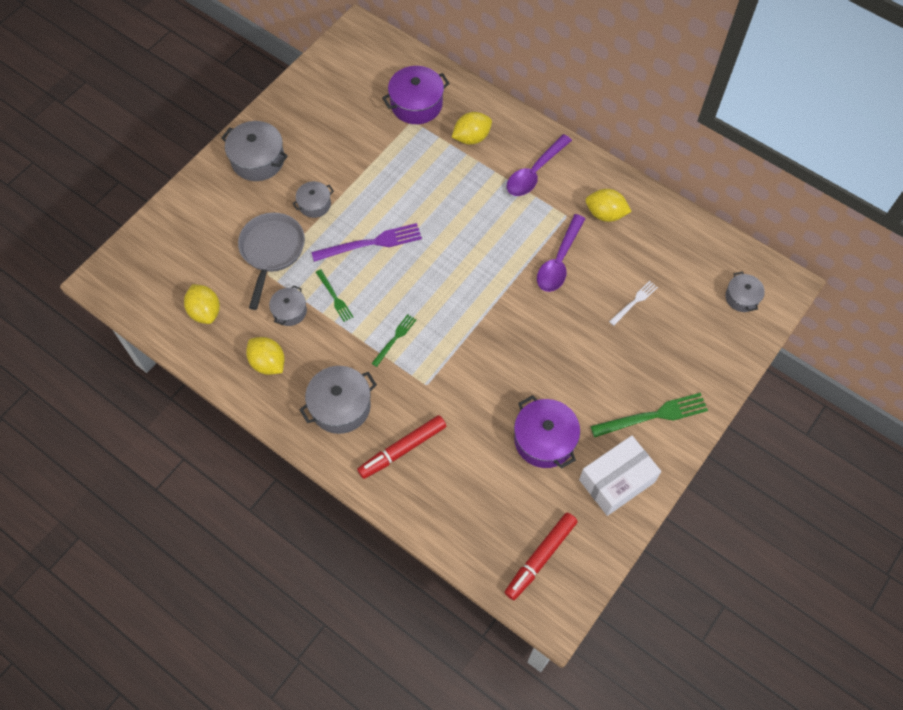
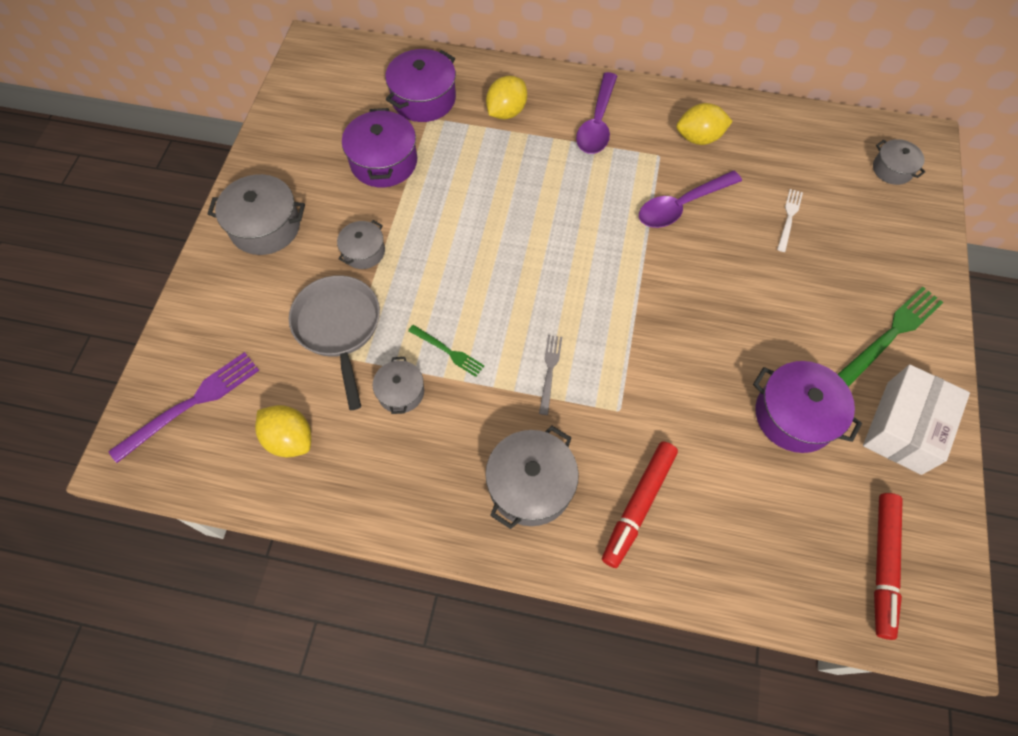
camera: 25 degrees left, 0 degrees up
(268, 363) = (407, 470): yellow lemon -> none
(362, 143) = (384, 162): none -> purple pot
(371, 243) = (457, 270): purple fork -> purple fork (191, 404)
(395, 339) = (550, 371): green fork -> grey fork
(559, 261) = (682, 205): purple spoon -> purple spoon turned 60 degrees clockwise

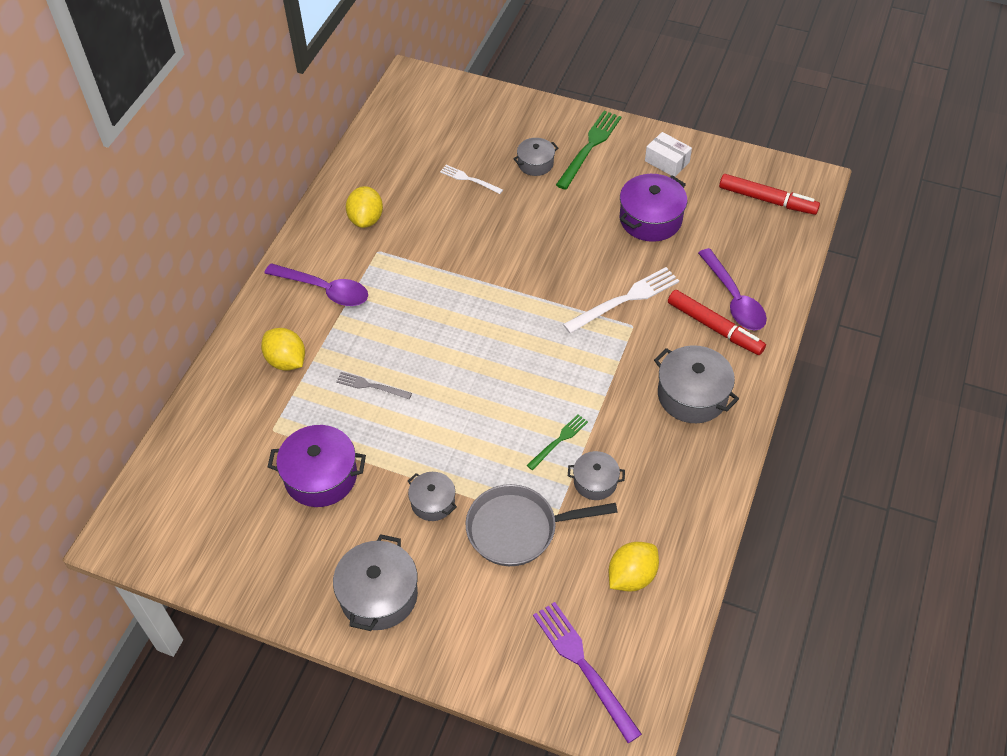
camera: 80 degrees left, 10 degrees down
(423, 99) = (243, 432): purple pot -> none
(550, 371) = (590, 367): grey fork -> grey fork (371, 386)
(656, 398) = (625, 299): none -> white fork
(682, 205) = (439, 246): purple spoon -> purple spoon (733, 298)
(891, 334) = (589, 147): green fork -> green fork turned 60 degrees clockwise
(892, 169) = (436, 105): grey pot -> grey pot (535, 163)
(903, 427) = (667, 161): white box -> white box, size x0.61

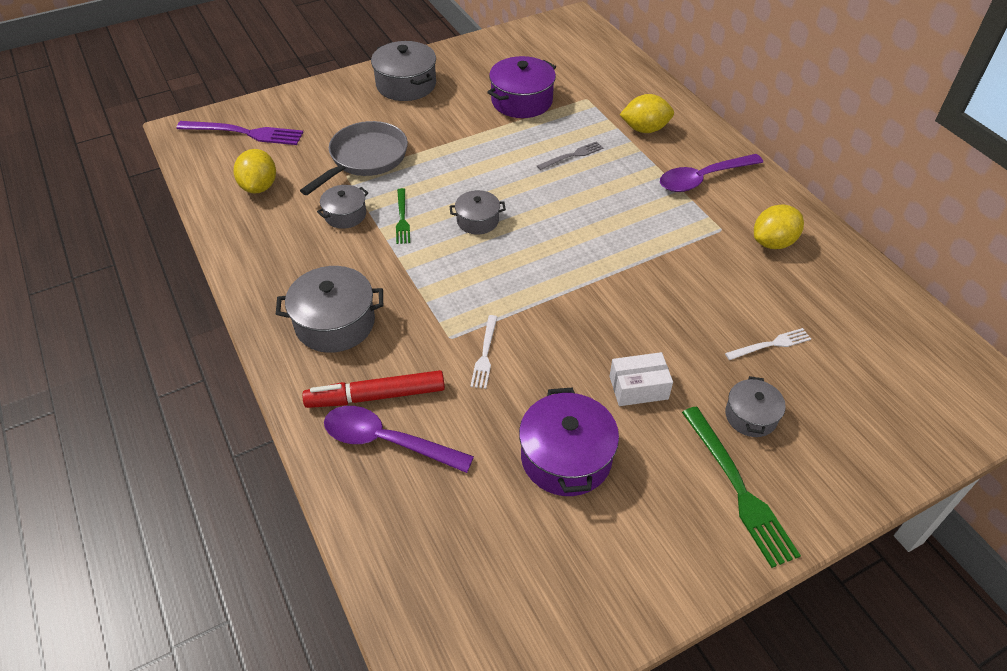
camera: 130 degrees right, 5 degrees down
(366, 219) = (773, 242): yellow lemon -> yellow lemon turned 75 degrees counterclockwise
(433, 502) = (437, 134): grey pot -> grey pot (477, 220)
(625, 299) = (485, 354): white fork -> white fork, size x0.57
(667, 161) = (643, 552): white box -> white box (638, 387)
(767, 200) = (476, 609): red marker -> none

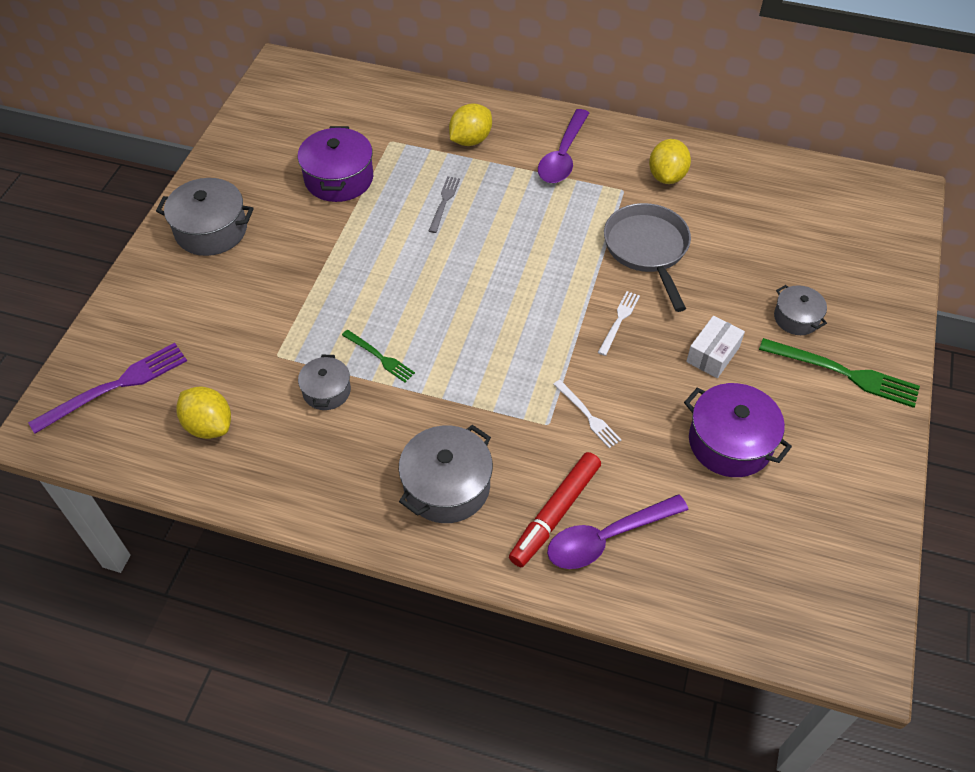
camera: 45 degrees left, 5 degrees up
(365, 158) = (272, 327): grey pan -> grey pan (647, 249)
(477, 220) = (443, 313): grey pot -> none
(770, 344) = (751, 257): white fork -> white fork (619, 321)

